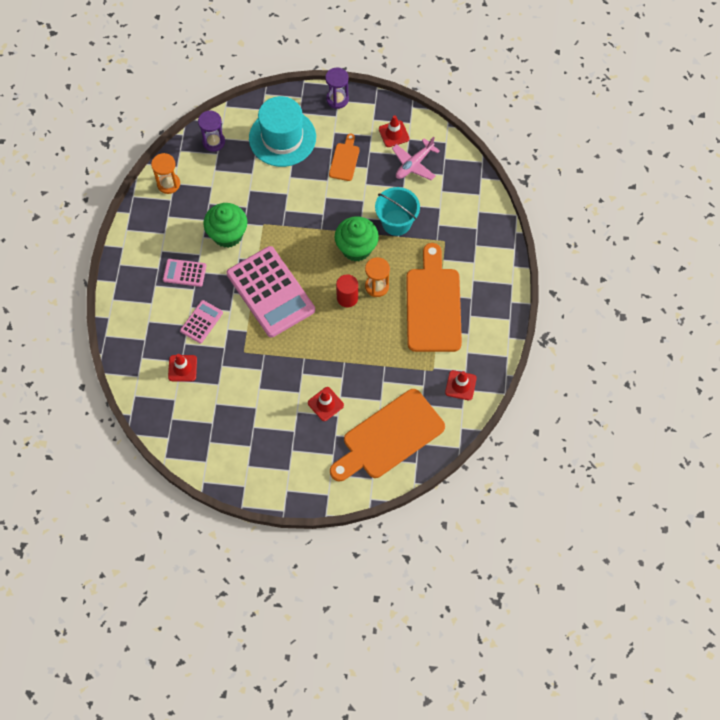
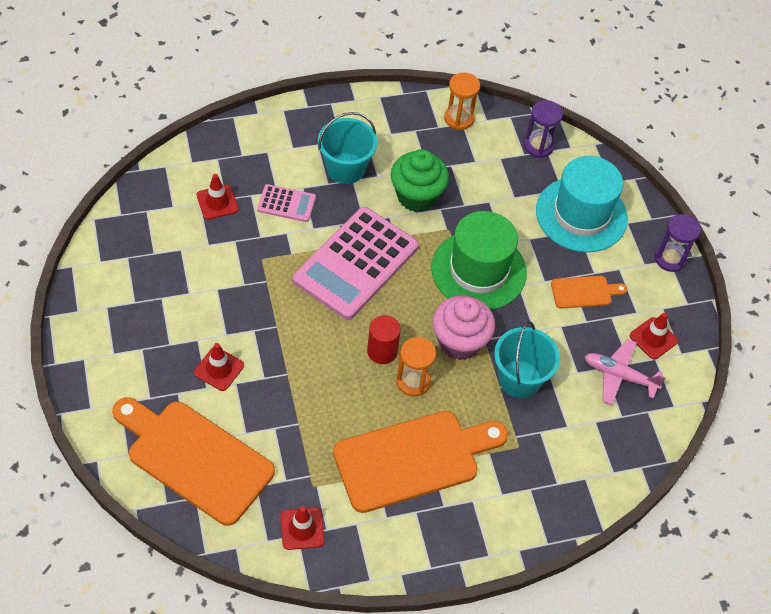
camera: 65 degrees right, 10 degrees down
(184, 273) = (346, 168): pink calculator -> turquoise bucket
(304, 217) = (478, 270): none -> green hat
(356, 248) = (459, 342): green cupcake -> pink cupcake

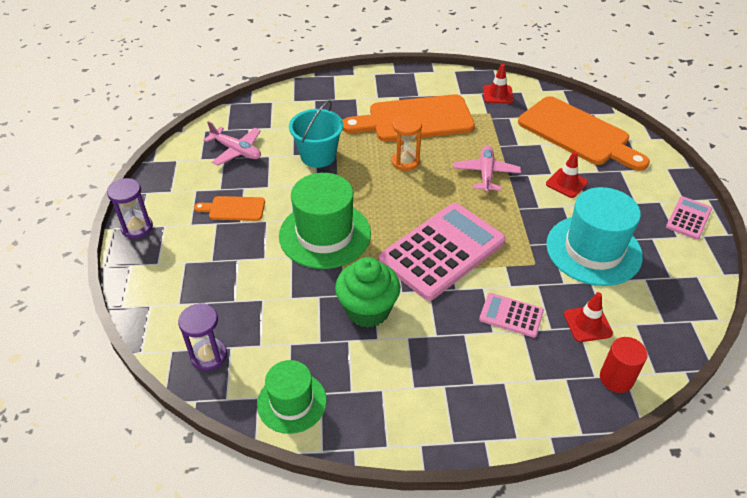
camera: 165 degrees left, 10 degrees down
(87, 333) = (688, 218): none -> pink calculator
(315, 373) = (486, 173): none -> pink plane
(346, 168) = (442, 350): turquoise bucket -> none
(382, 351) = (427, 183): red cylinder -> red cylinder (616, 378)
(459, 118) = (292, 402): orange hourglass -> green hat
(459, 342) = (359, 183): pink cupcake -> none
(581, 215) = (200, 275): turquoise hat -> turquoise hat (593, 250)
(653, 338) = (193, 171): red traffic cone -> none

